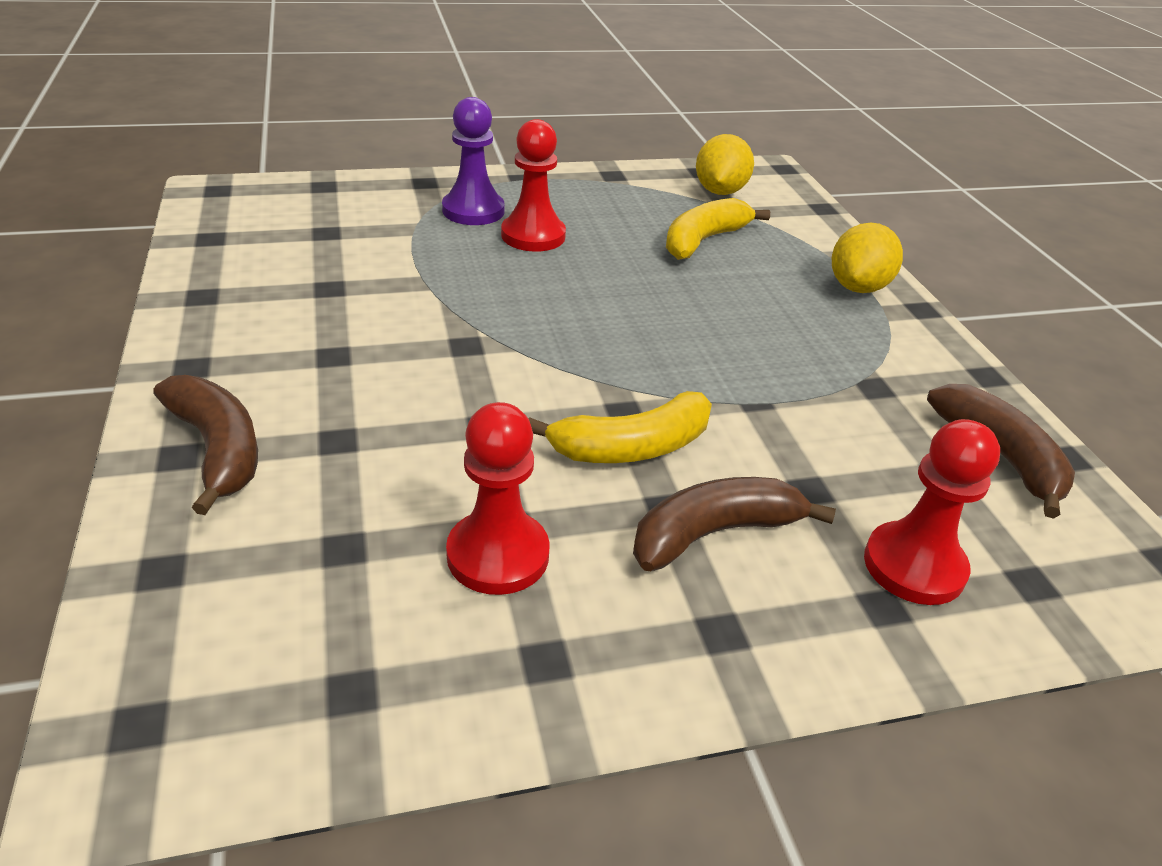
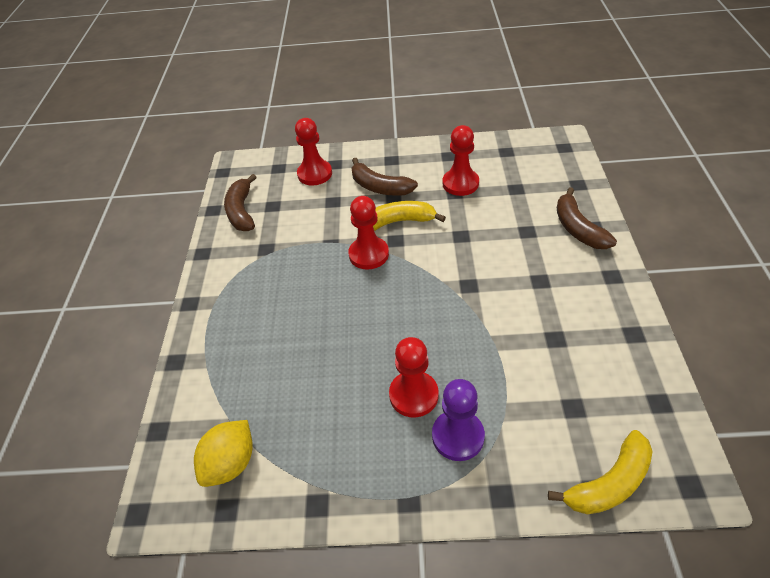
camera: 160 degrees left, 10 degrees up
(667, 384) = (369, 254): none -> red pawn
(703, 240) = (286, 383): yellow banana -> yellow banana (609, 483)
(714, 533) = (380, 187): brown banana -> brown banana turned 45 degrees clockwise
(858, 287) = (213, 324): yellow lemon -> none

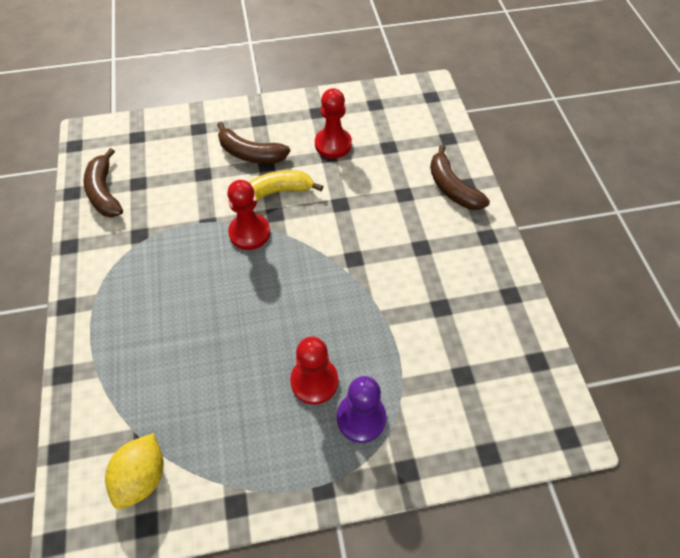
camera: 15 degrees left, 10 degrees up
(315, 174) = (178, 142): red pawn -> none
(609, 483) = (500, 445): yellow banana -> none

